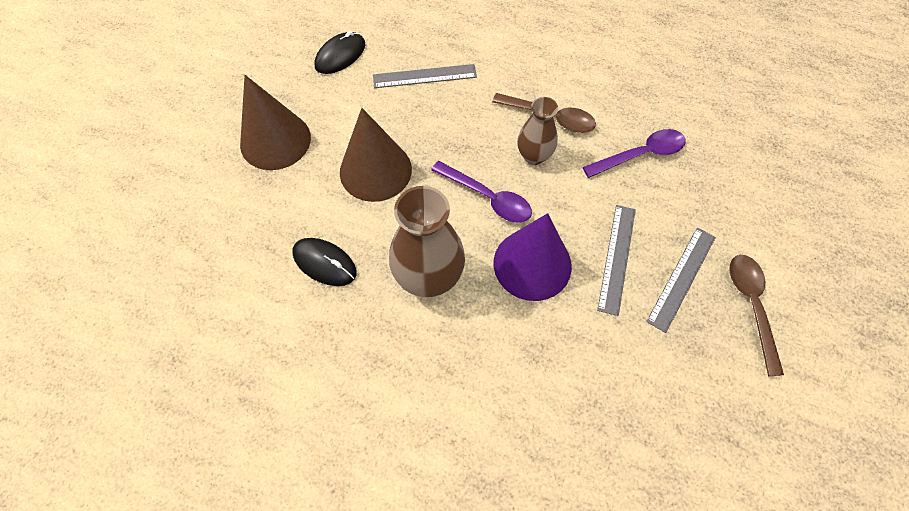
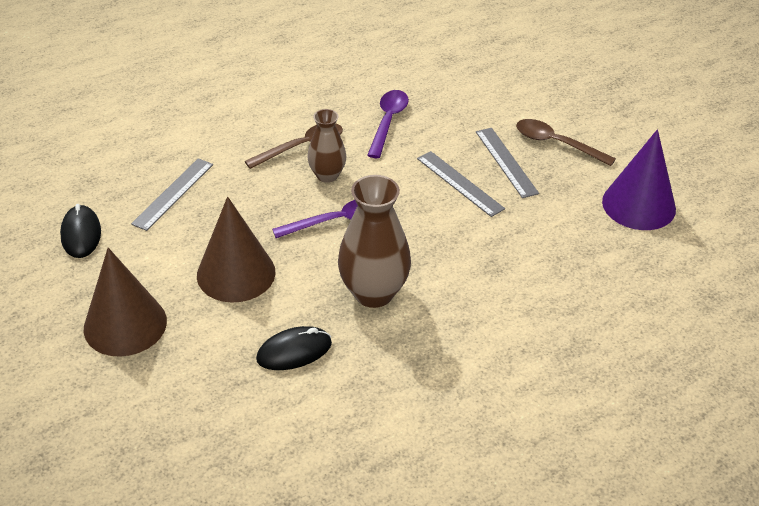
camera: 55 degrees left, 20 degrees down
(532, 264) = (421, 229): purple cone -> purple cone (638, 205)

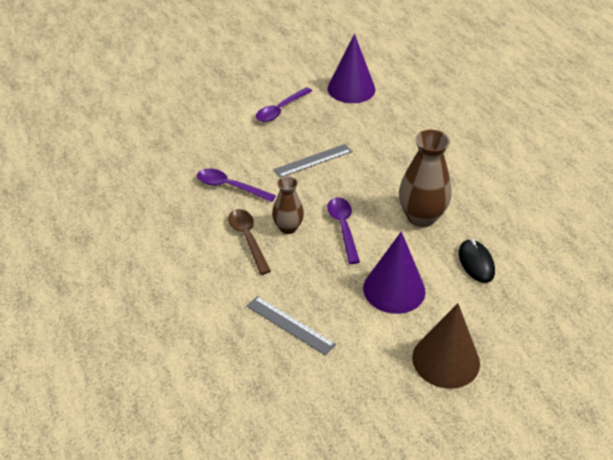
camera: 80 degrees left, 0 degrees up
(81, 234) = (332, 392): black mouse -> none
(236, 273) = (394, 289): brown cone -> purple cone
(506, 162) = (294, 135): grey ruler -> none
(556, 144) = (280, 110): brown spoon -> purple spoon

